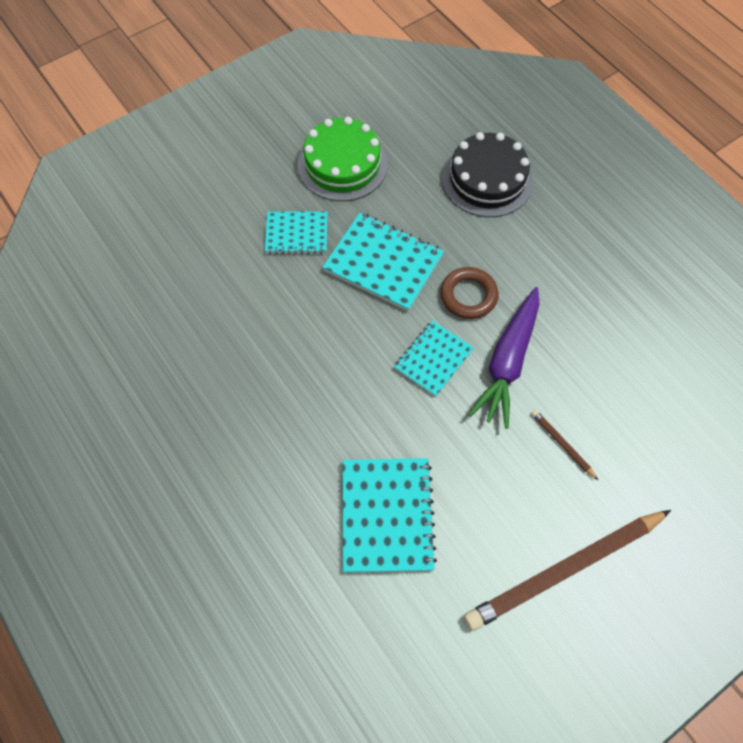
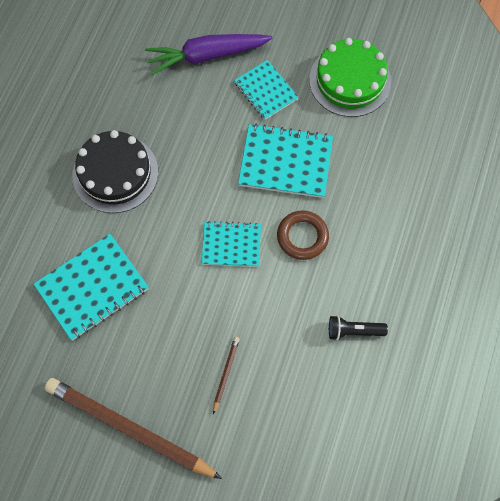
camera: 55 degrees right, 5 degrees up
(383, 263) = (285, 162): turquoise notebook -> turquoise notebook turned 75 degrees counterclockwise
(487, 179) = (419, 187): black cake -> black cake (115, 173)
(508, 362) = (266, 297): purple carrot -> purple carrot (207, 56)
(588, 312) = (353, 331): none -> black flashlight

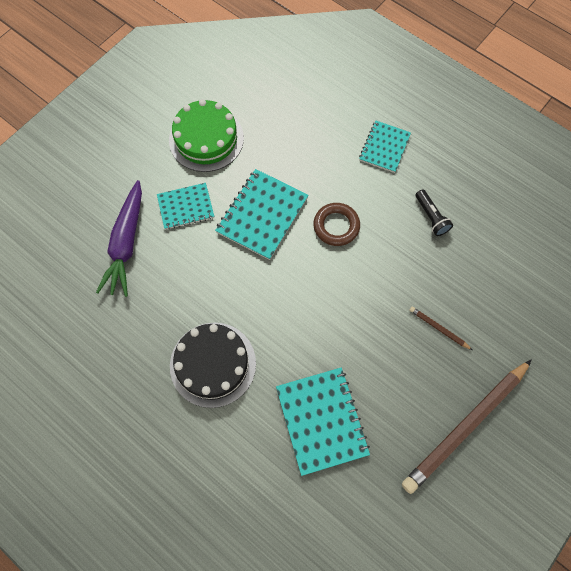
camera: 70 degrees left, 0 degrees up
(231, 245) = (323, 285): turquoise notebook -> turquoise notebook (384, 147)
(353, 331) = (431, 217): black flashlight -> black flashlight turned 45 degrees counterclockwise

